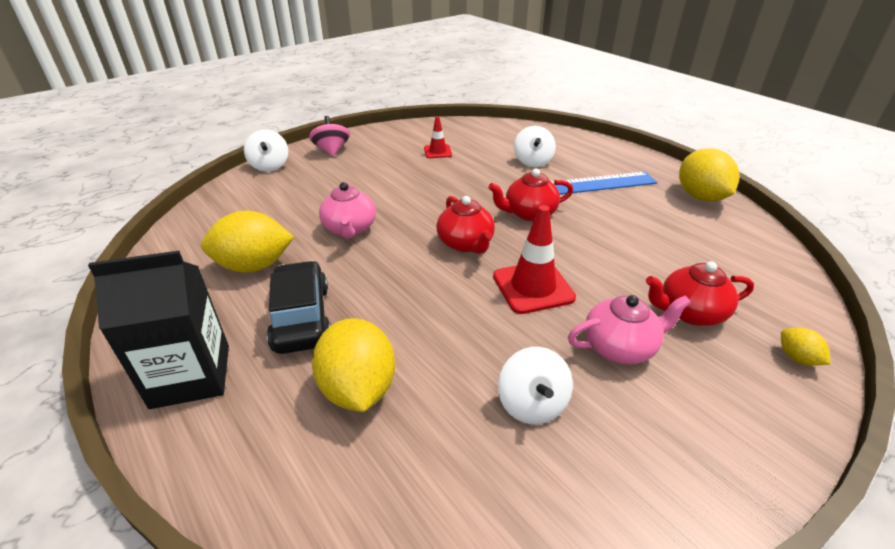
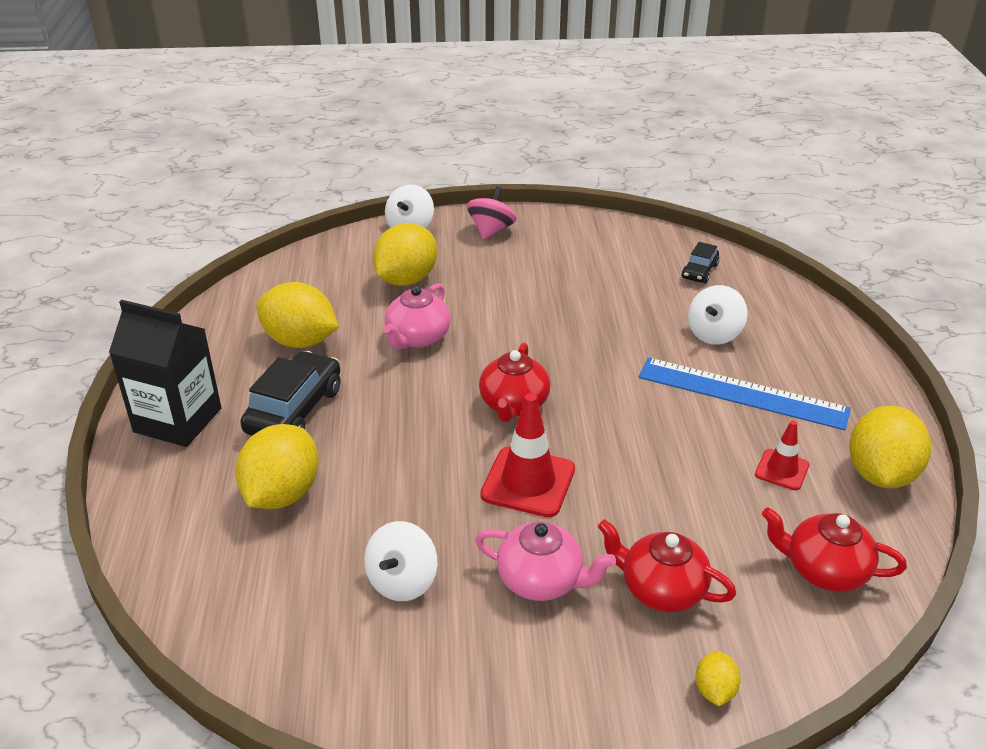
camera: 35 degrees right, 0 degrees up
(301, 196) = (406, 279): none -> yellow lemon
(437, 152) = (610, 275): red traffic cone -> red traffic cone (782, 470)
(486, 134) = (699, 271): none -> black car
(529, 213) = (624, 400): red teapot -> red teapot (824, 570)

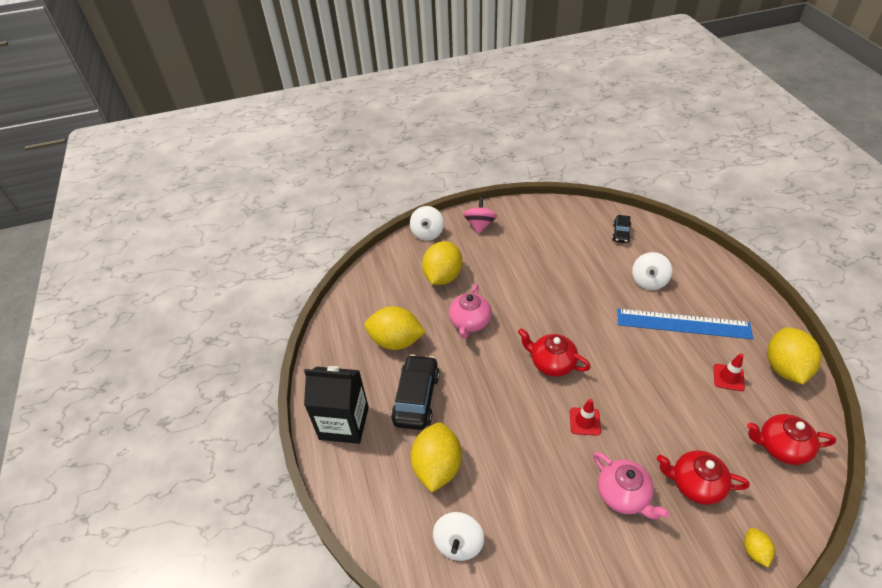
camera: 10 degrees left, 10 degrees up
(402, 581) = (540, 516): white spinning top -> white spinning top (458, 543)
(514, 405) = (551, 363): red teapot -> red teapot turned 120 degrees clockwise
(528, 482) = (585, 421): red traffic cone -> red traffic cone, size x0.58
(542, 580) = (623, 495): pink teapot -> pink teapot turned 45 degrees clockwise

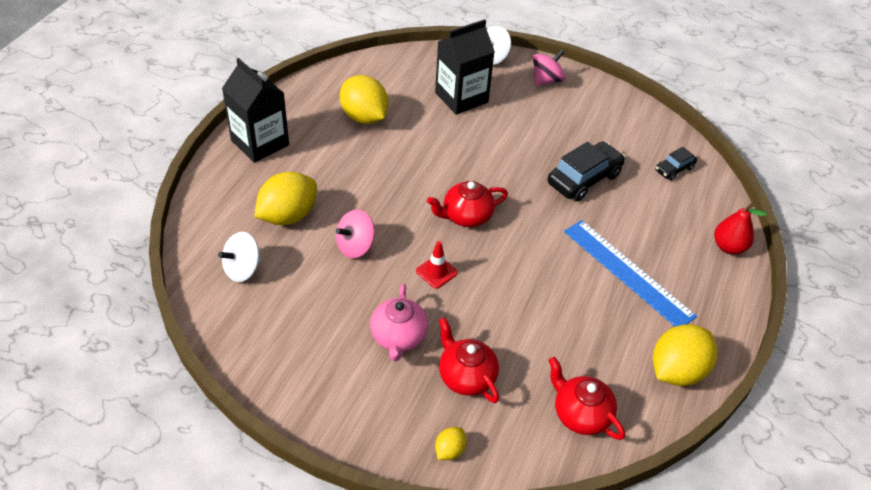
camera: 35 degrees right, 0 degrees up
(416, 398) = (330, 164): black car -> black car (584, 179)
(443, 276) = (461, 97): yellow lemon -> black carton
(470, 322) = (438, 144): pink teapot -> none
(512, 449) = (355, 246): none -> pink spinning top
(551, 363) = (466, 216): red teapot -> red teapot turned 90 degrees counterclockwise
(648, 281) = (644, 221): white spinning top -> none
(707, 262) = (729, 247): none -> red pear
(728, 377) = (609, 337): red traffic cone -> none

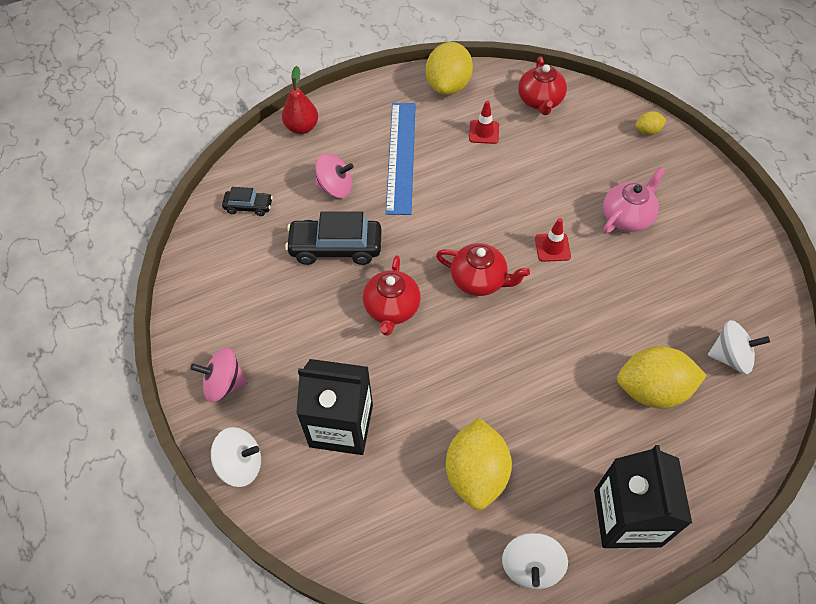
camera: 135 degrees left, 10 degrees up
(299, 98) = (531, 566): none -> white spinning top
(355, 246) = (606, 314): pink spinning top -> pink spinning top (335, 187)
(466, 376) = (597, 163): red teapot -> red teapot (392, 309)
(592, 341) = (484, 132): none -> red traffic cone
(677, 371) = (448, 86): yellow lemon -> yellow lemon turned 75 degrees counterclockwise

